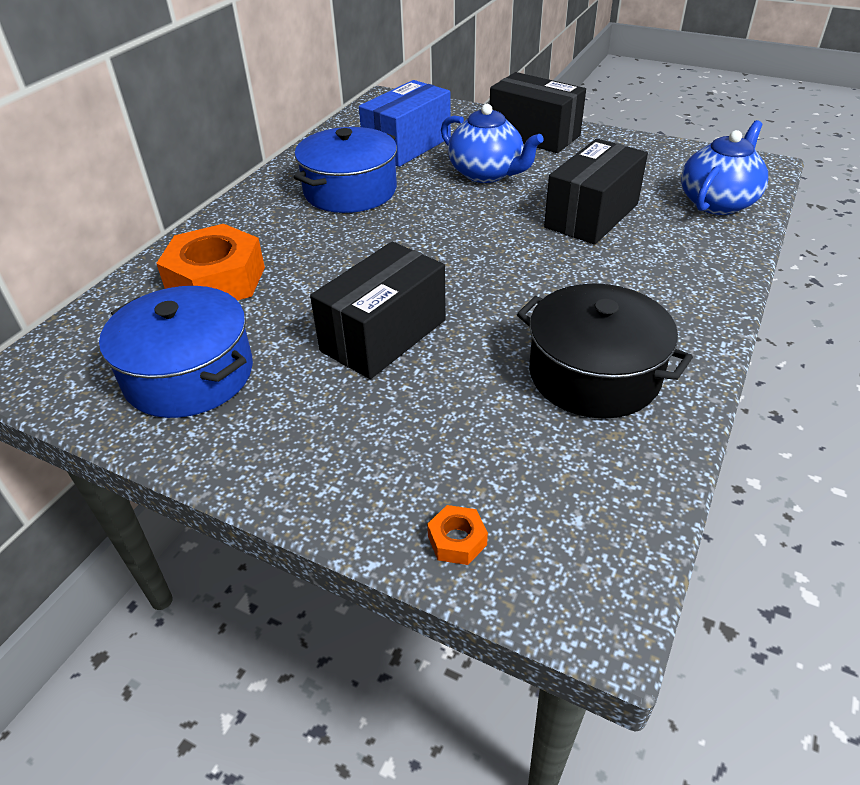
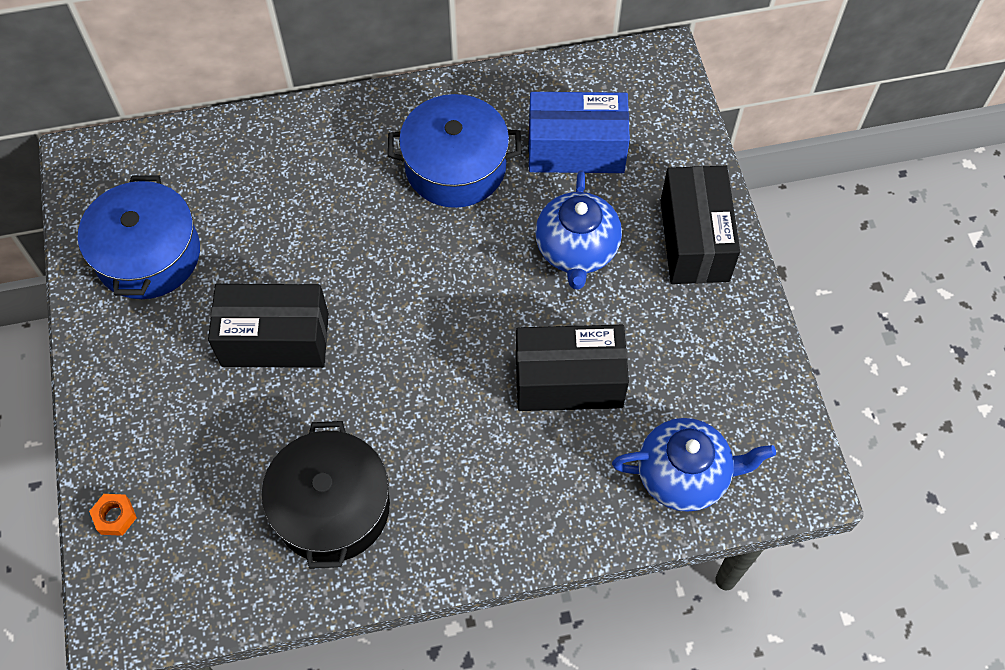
camera: 50 degrees right, 20 degrees up
(216, 280) = (257, 180): orange nut -> none

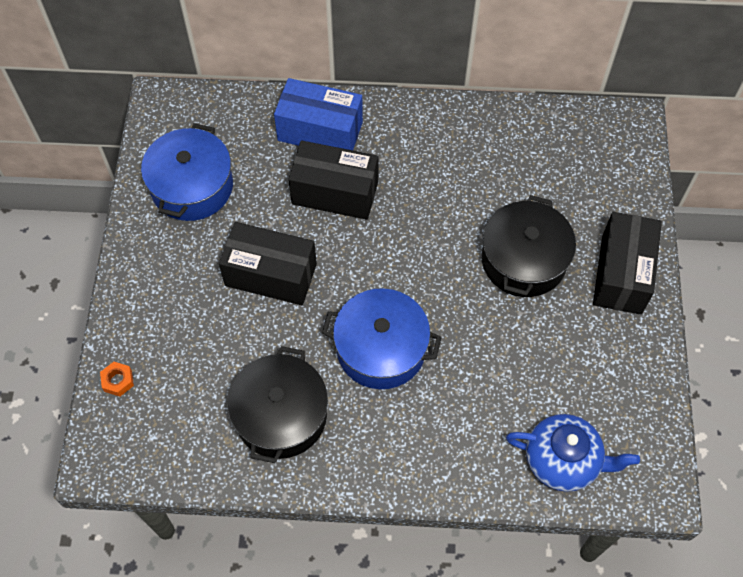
camera: 15 degrees right, 0 degrees up
(455, 166) = (445, 171): blue pot -> blue pot (381, 349)
(568, 381) = (490, 363): black box -> black box (335, 193)
(576, 149) = (544, 179): blue box -> blue box (320, 131)
(576, 250) = (524, 260): blue teapot -> black pot

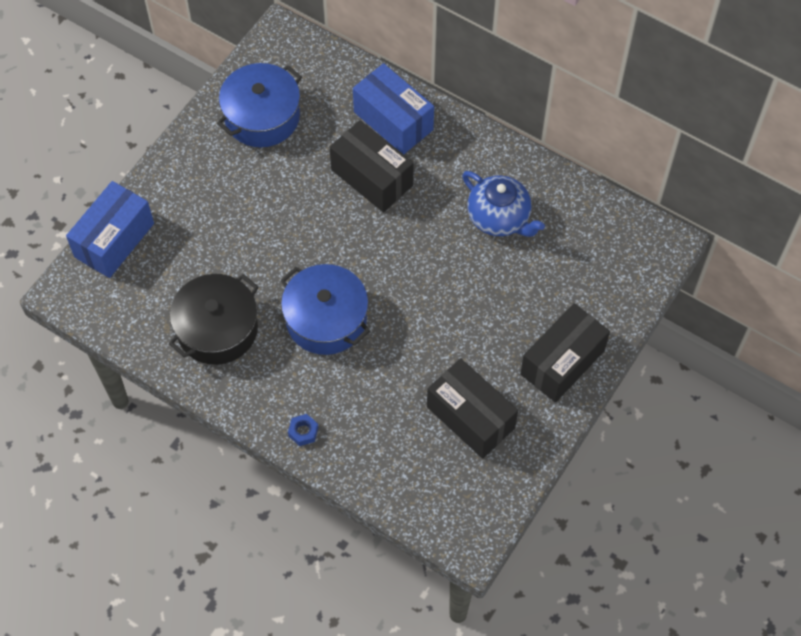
camera: 30 degrees right, 0 degrees up
(118, 381) = (114, 240): orange nut -> blue box
(271, 275) = (278, 218): black box -> black box (470, 417)
(432, 472) = (303, 432): none -> blue nut
(524, 260) = (488, 309): black pot -> none
(563, 461) = (410, 478): blue teapot -> blue teapot (499, 218)

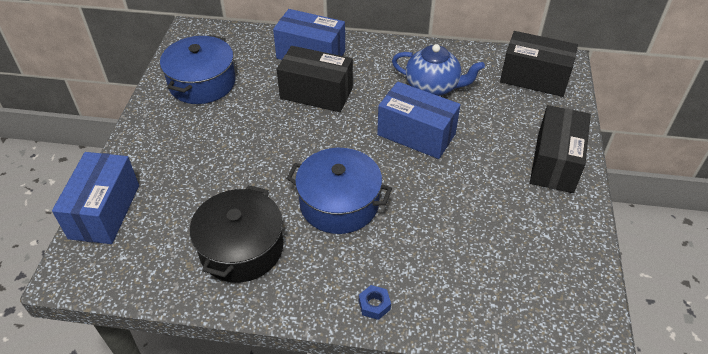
camera: 25 degrees left, 15 degrees down
(445, 271) = (416, 134): none -> blue box
(470, 417) = (515, 231): black box -> black box (534, 78)

